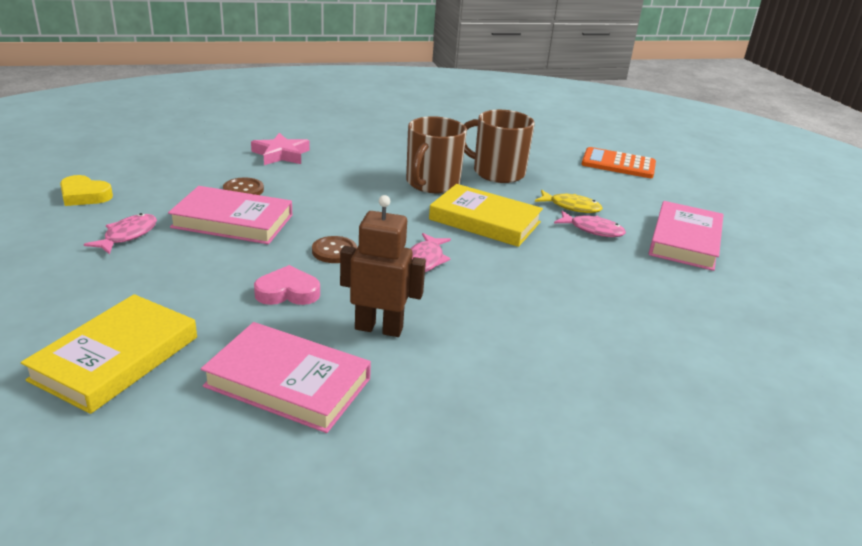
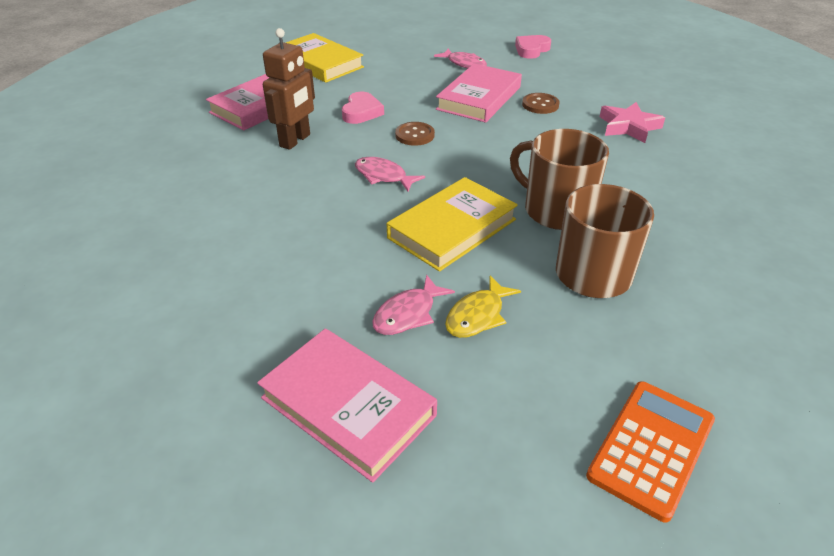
camera: 110 degrees right, 10 degrees up
(84, 195) = (531, 50): yellow heart -> pink heart

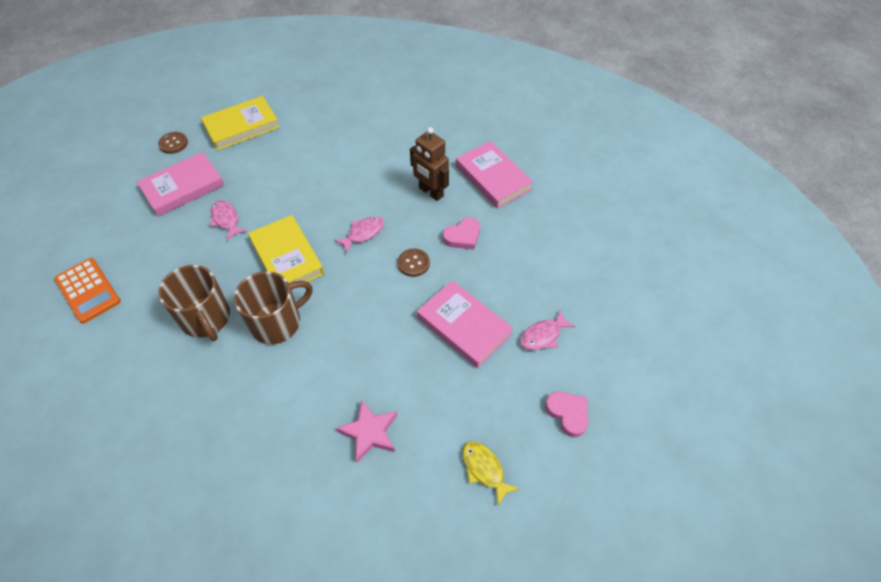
camera: 105 degrees right, 15 degrees up
(319, 63) = (567, 221): yellow book -> yellow book (242, 126)
(361, 112) = (463, 236): pink heart -> pink heart turned 60 degrees counterclockwise
(477, 315) = (207, 249): yellow fish -> yellow fish (484, 469)
(540, 105) = (436, 372): brown button -> brown button (173, 143)

